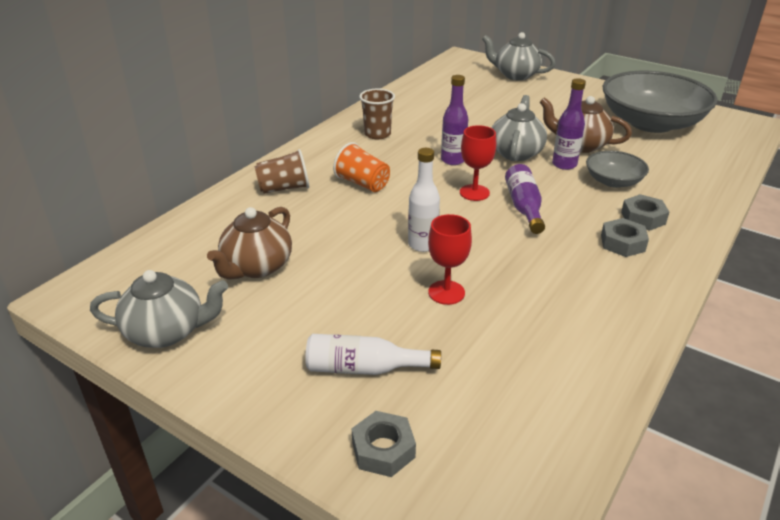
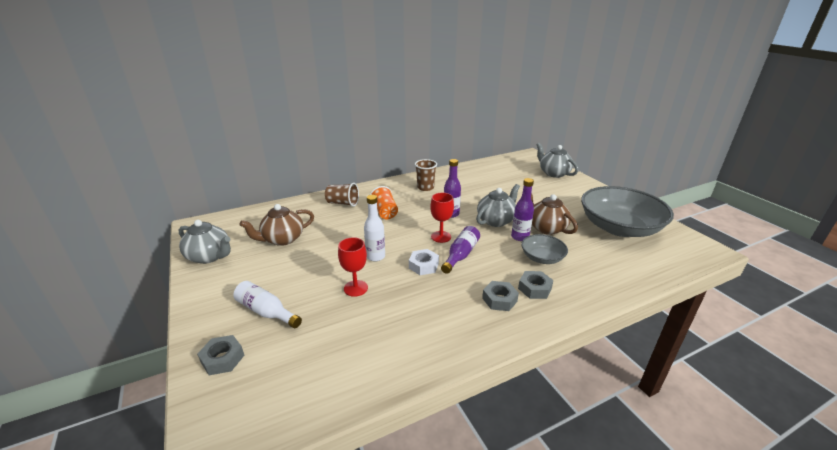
camera: 30 degrees right, 5 degrees down
(496, 235) = (423, 265): none -> white nut

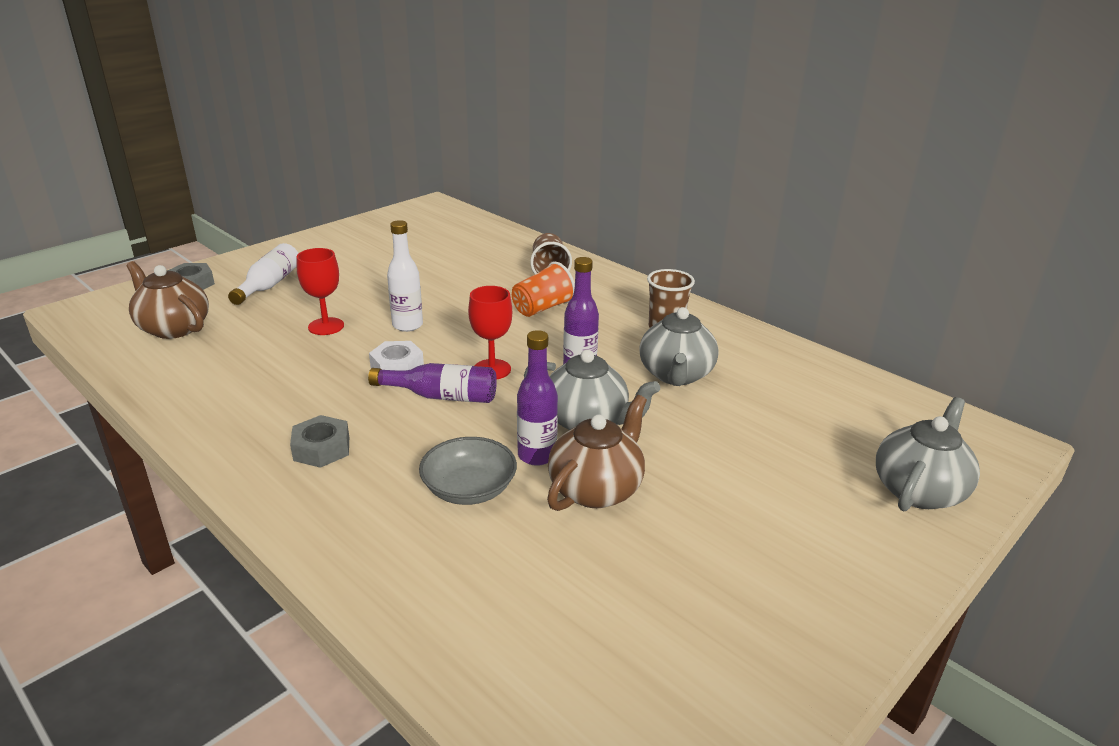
camera: 70 degrees right, 0 degrees up
(209, 256) = (369, 229): grey teapot -> grey teapot (676, 375)
(282, 239) = (424, 256): brown teapot -> brown teapot (173, 328)
(534, 288) = (362, 484): grey nut -> none
(619, 228) = (674, 618): grey bowl -> none

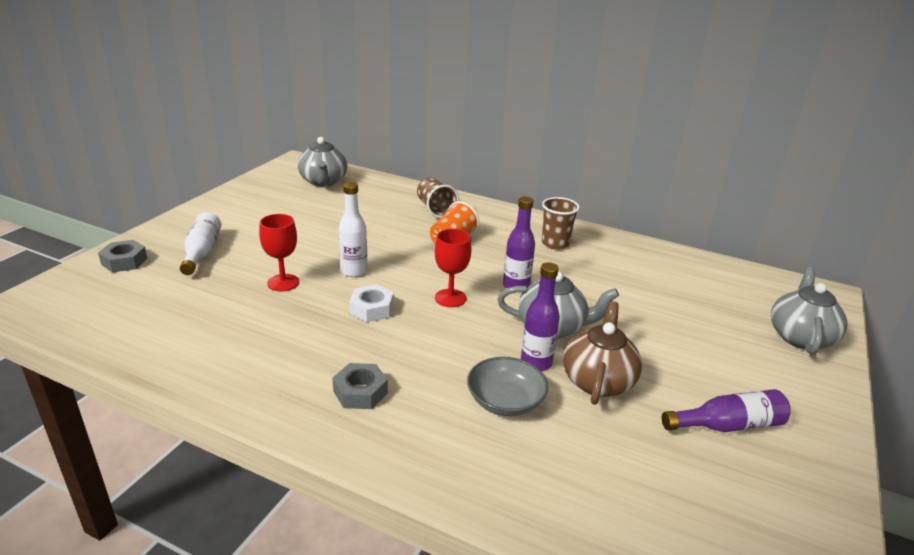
camera: 20 degrees left, 0 degrees up
(173, 328) = (138, 306): brown teapot -> none
(442, 396) = (427, 328): purple bottle -> purple bottle (728, 425)
(676, 375) = (588, 280): grey teapot -> grey teapot (323, 181)

